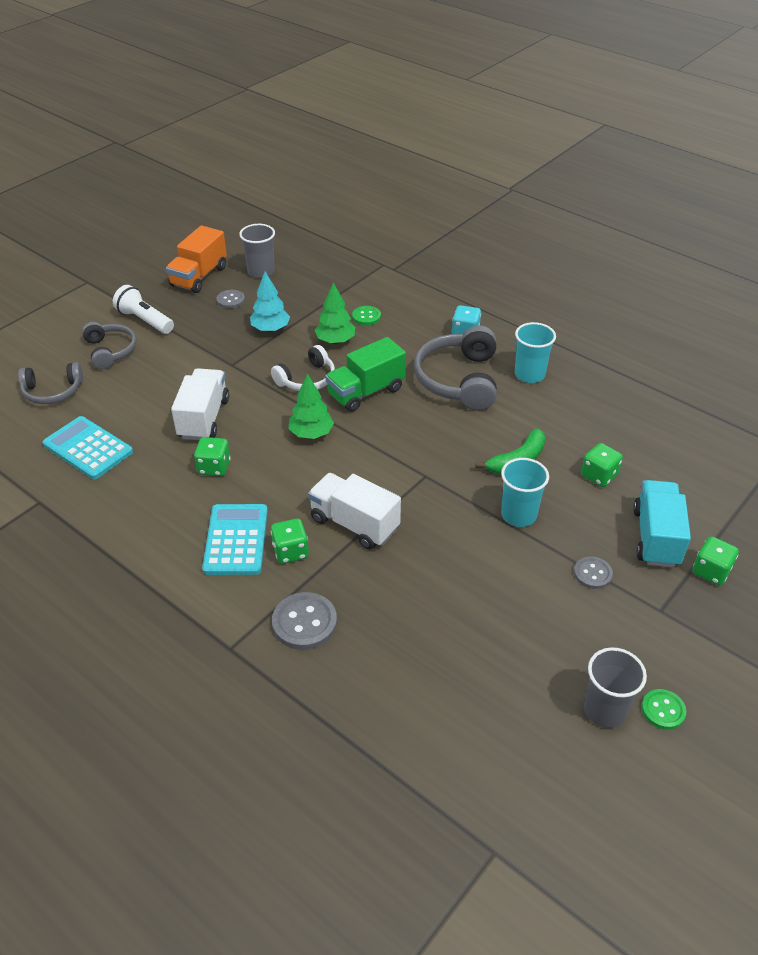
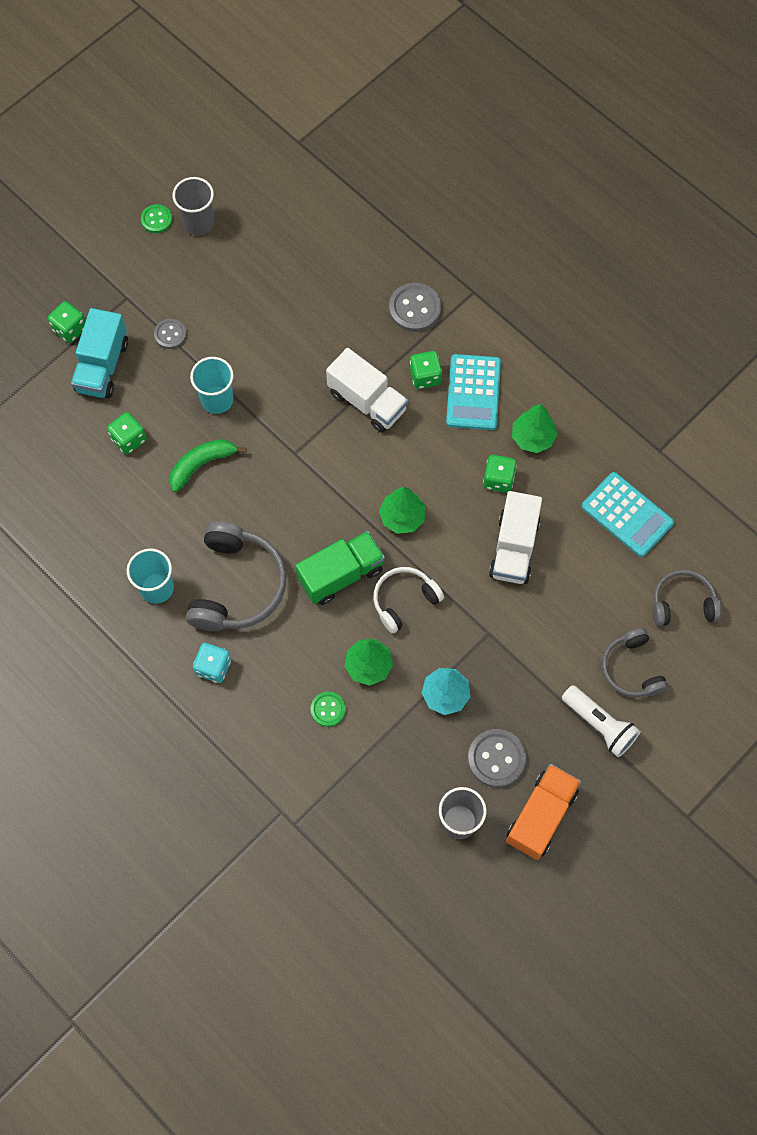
camera: 175 degrees left, 25 degrees up
(174, 504) = (533, 437): none -> green tree
(230, 300) = (496, 758): grey button -> grey button, size x1.63

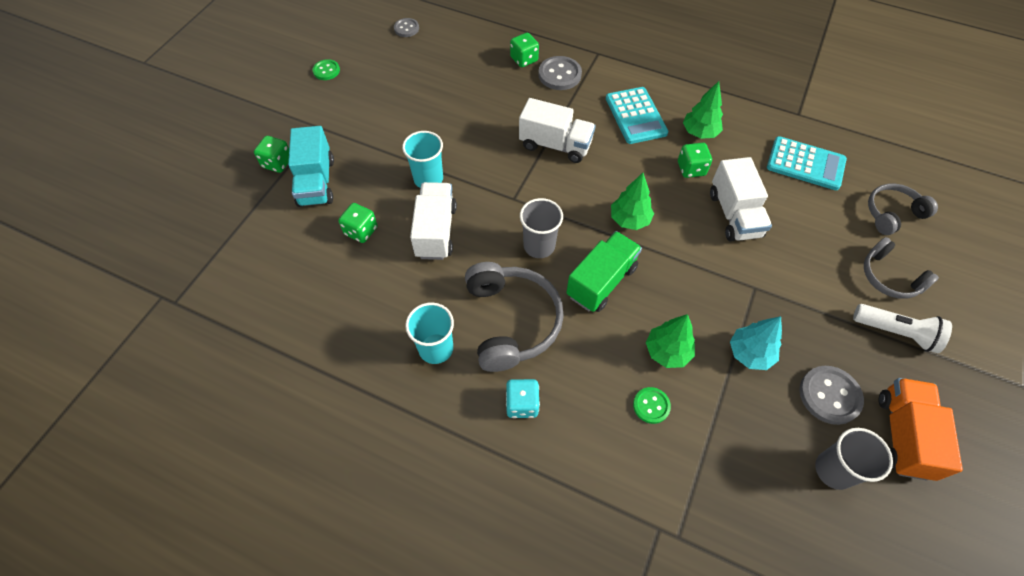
camera: 20 degrees left, 10 degrees down
(170, 334) = (368, 143): grey button -> grey button (406, 28)
(198, 223) = (362, 64): grey cup -> grey cup (539, 246)
(202, 464) = (436, 231): green banana -> white truck
(404, 600) = (668, 285): white headphones -> none
(425, 376) = (592, 115): green dice -> green dice (524, 59)

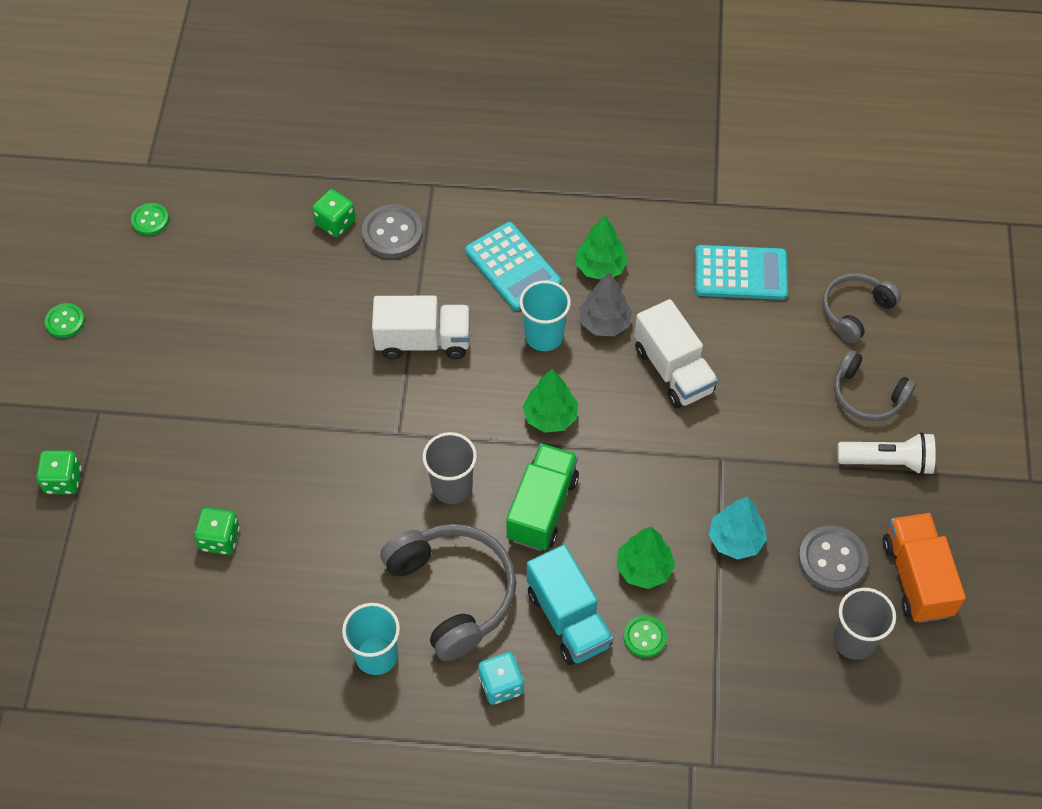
camera: 20 degrees left, 0 degrees up
(316, 182) = (130, 491): turquoise truck -> turquoise truck (568, 618)
(406, 28) = (150, 220): grey button -> green button
(428, 179) = (277, 440): turquoise cup -> turquoise cup (544, 336)
(436, 231) = (316, 509): white truck -> none
(691, 169) = (604, 323): green dice -> grey tree

